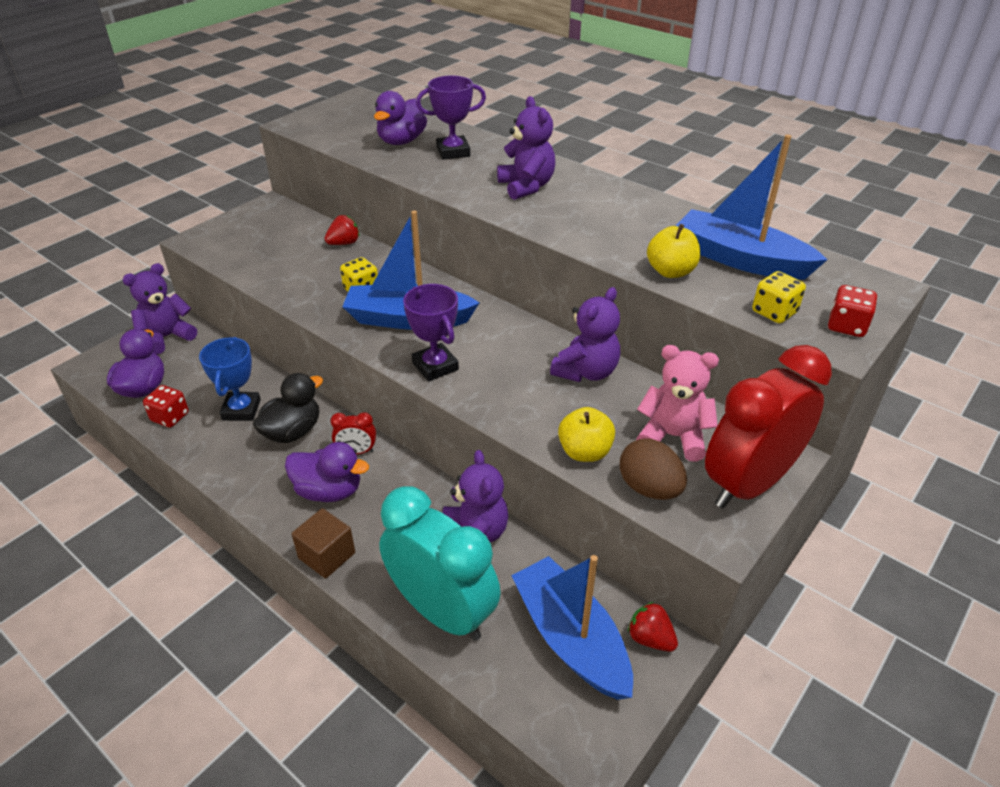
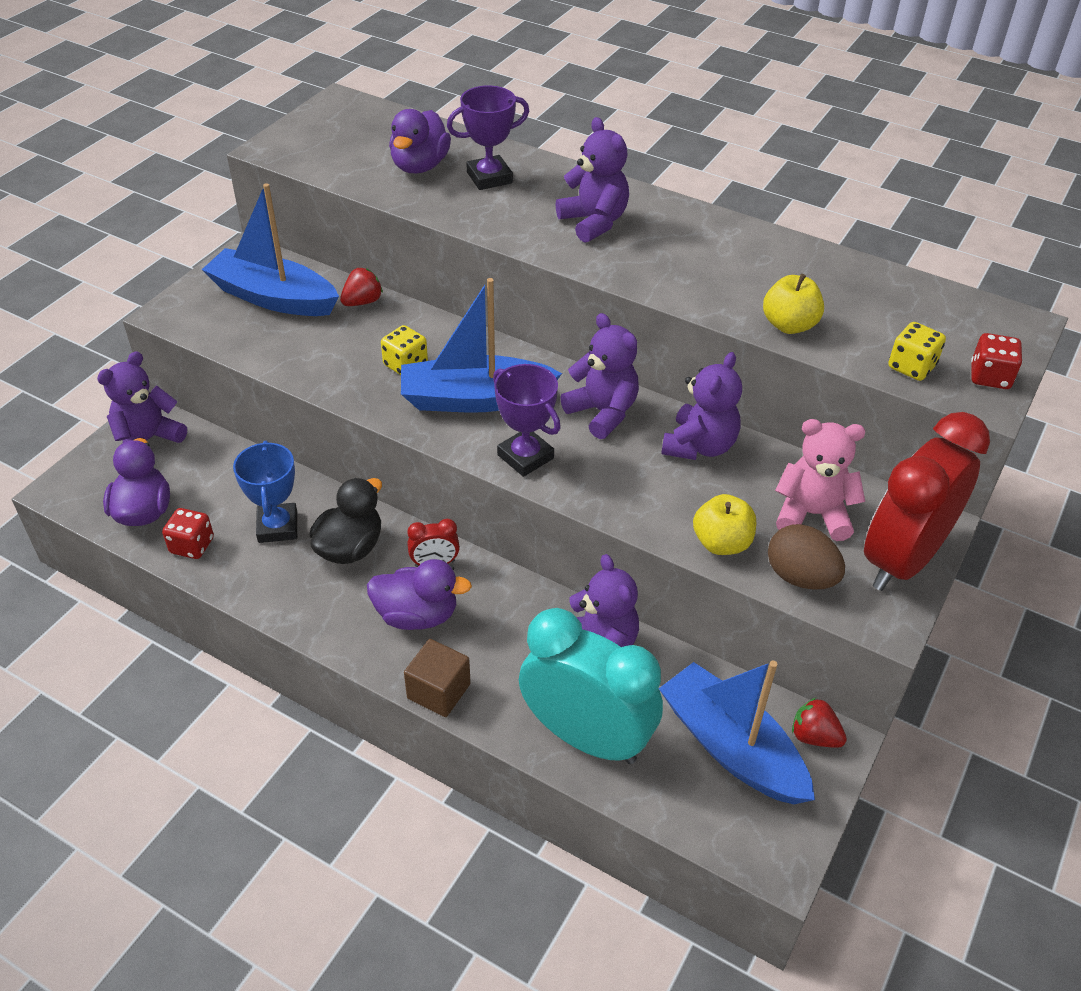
camera: 10 degrees left, 5 degrees up
(510, 338) = (602, 412): none -> purple teddy bear
(740, 259) = (862, 302): blue boat -> blue boat (273, 297)

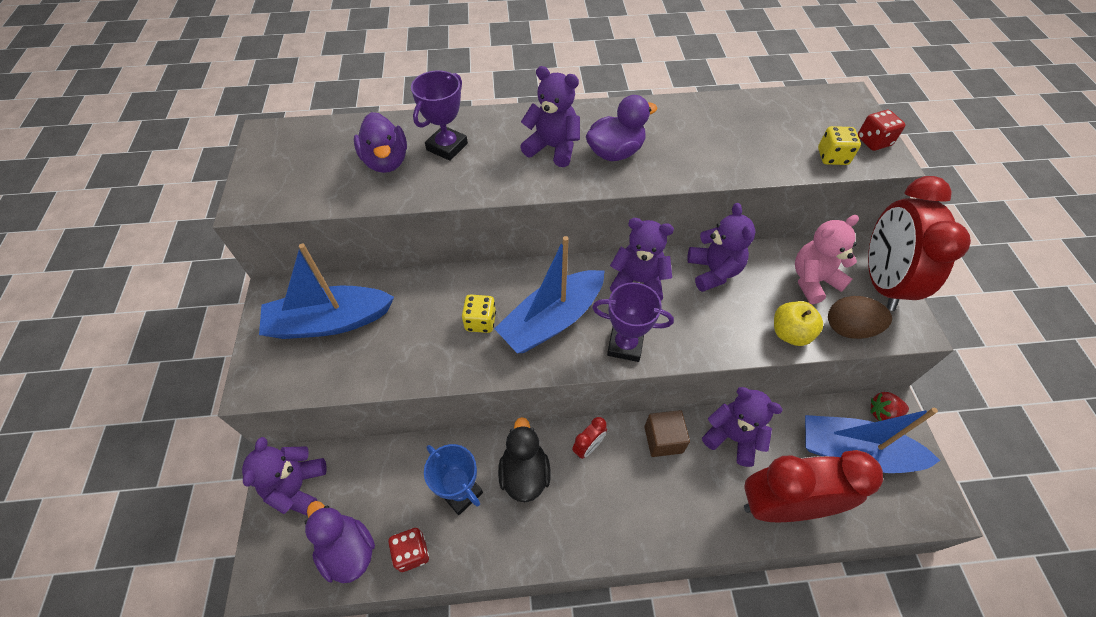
camera: 35 degrees left, 10 degrees up
(362, 302) = (402, 287): red strawberry -> none
(417, 615) = (612, 494): purple duck -> purple duck (615, 152)
(438, 691) = (675, 541): brown cube -> brown cube (663, 439)
(586, 737) = (782, 505): turquoise clock -> red clock
(789, 325) = (743, 164): yellow apple -> none

